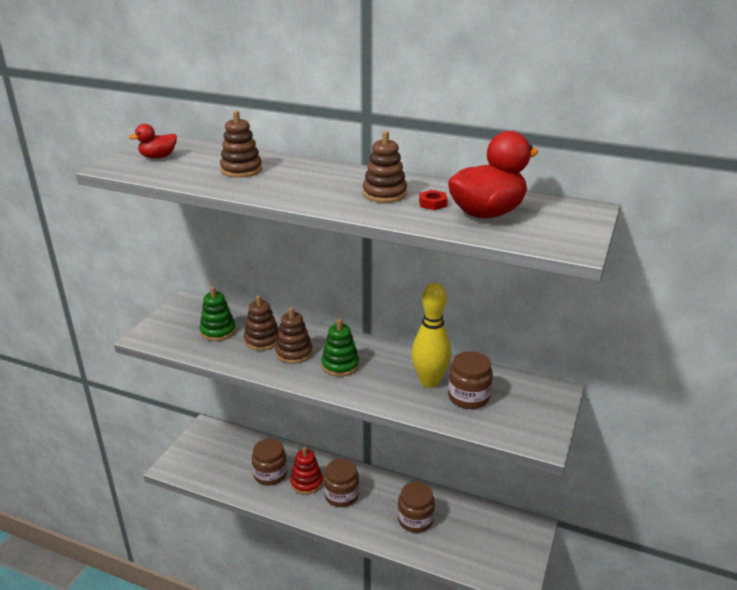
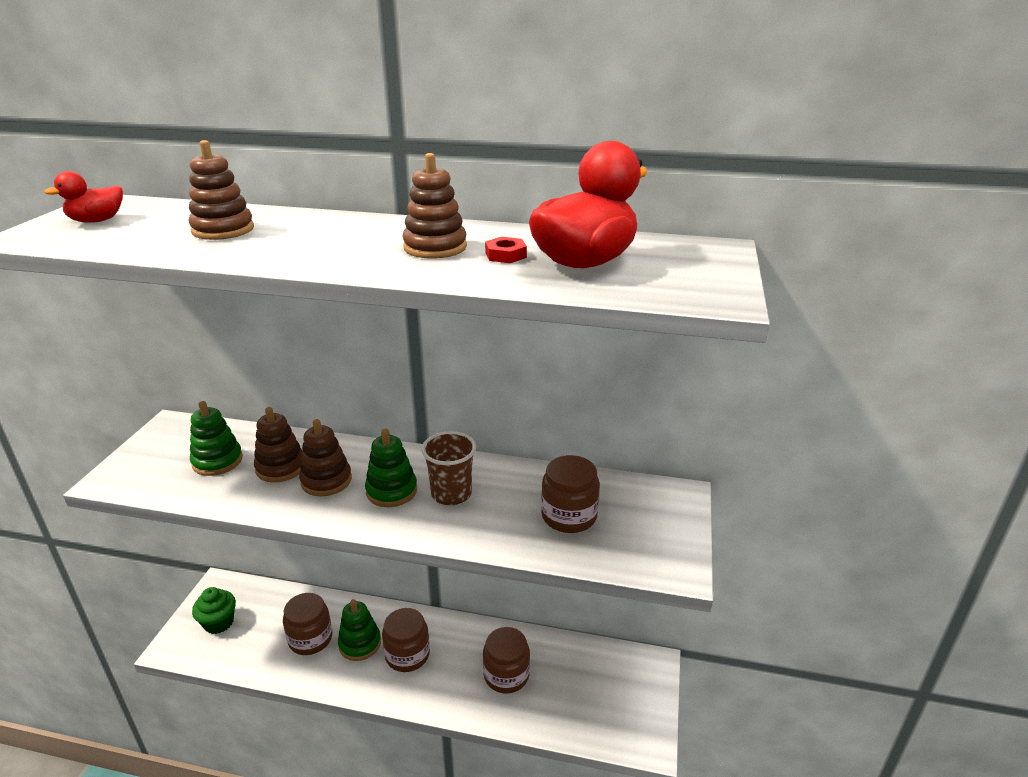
camera: 10 degrees left, 0 degrees up
(204, 454) = (219, 623): none -> green cupcake
(306, 482) = (360, 643): red stacking toy -> green stacking toy
(383, 372) = (451, 494): none -> brown cup
(429, 381) = (514, 500): yellow bowling pin -> none

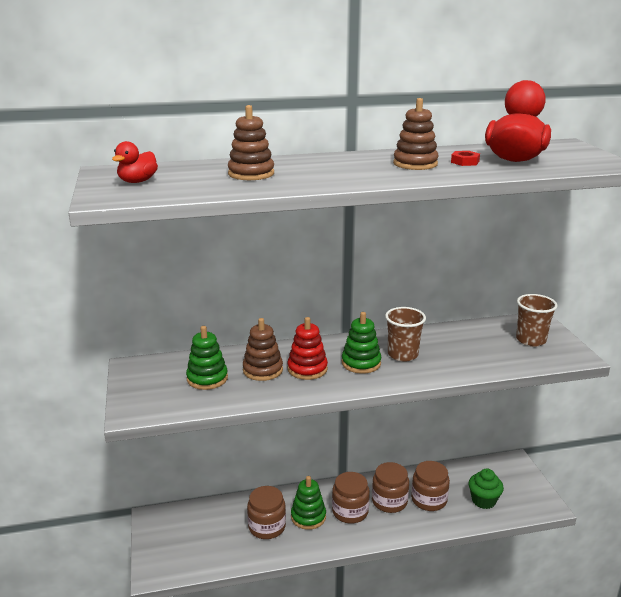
camera: 25 degrees left, 5 degrees down
(219, 623) = (179, 542): green cupcake -> green cupcake (483, 500)
(326, 480) = (307, 369): brown stacking toy -> red stacking toy
(569, 516) = (488, 347): brown jar -> brown jar (389, 501)
(638, 522) = (531, 340): none -> brown cup

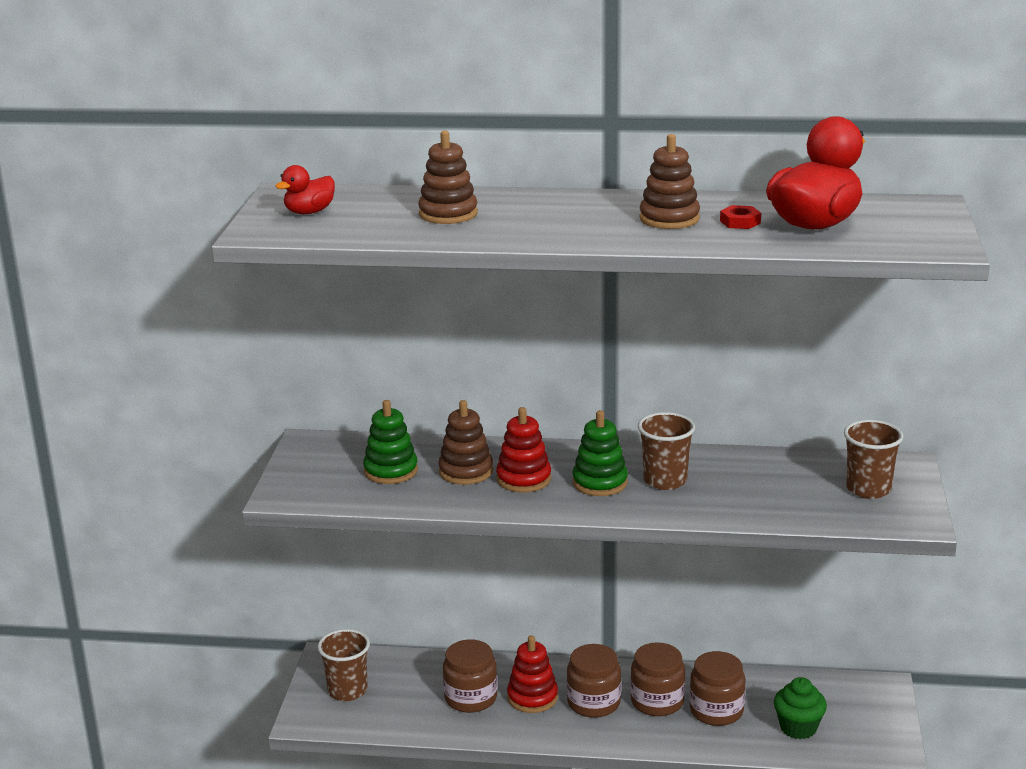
camera: 20 degrees right, 0 degrees up
(177, 541) = (347, 691): none -> brown cup
(308, 517) = (532, 697): green stacking toy -> red stacking toy

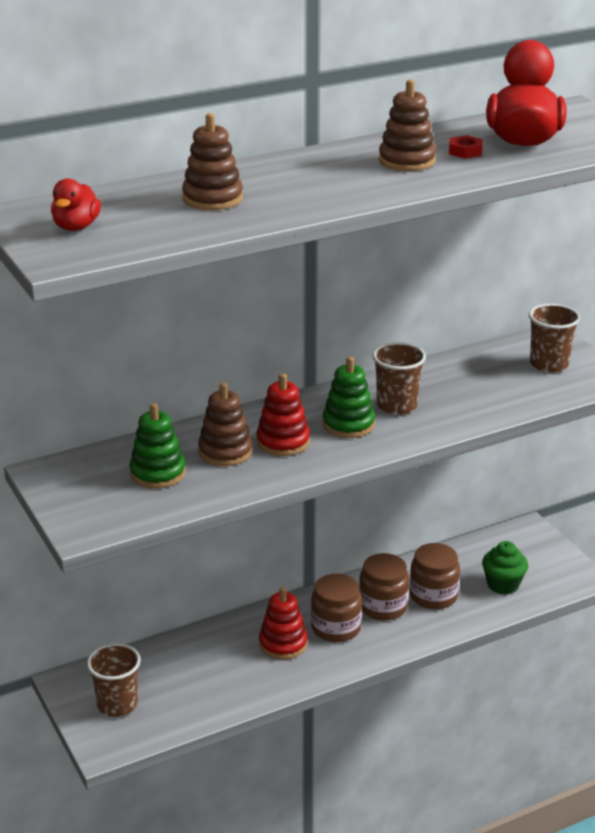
camera: 35 degrees left, 5 degrees up
(471, 698) = (232, 665): brown jar -> none

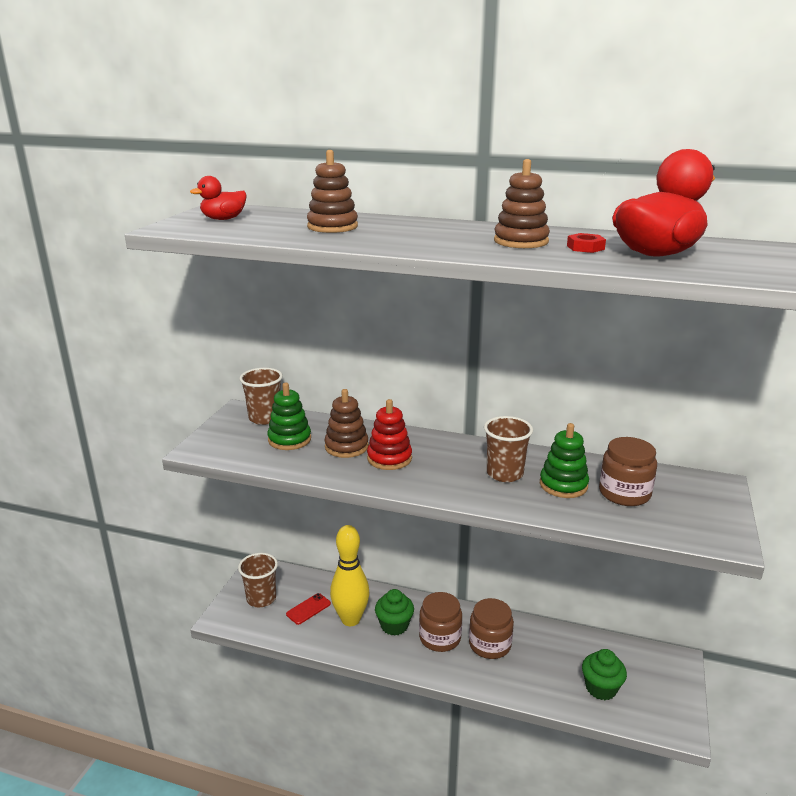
camera: 45 degrees right, 5 degrees down
(181, 682) = (308, 609): none -> red phone
(236, 664) = (350, 619): none -> yellow bowling pin
(283, 644) = (394, 625): red stacking toy -> green cupcake
(348, 424) = (450, 469): green stacking toy -> green stacking toy (563, 485)
(433, 595) = (535, 661): brown jar -> brown jar (624, 493)
(549, 364) = (682, 503): brown cup -> brown cup (264, 418)

